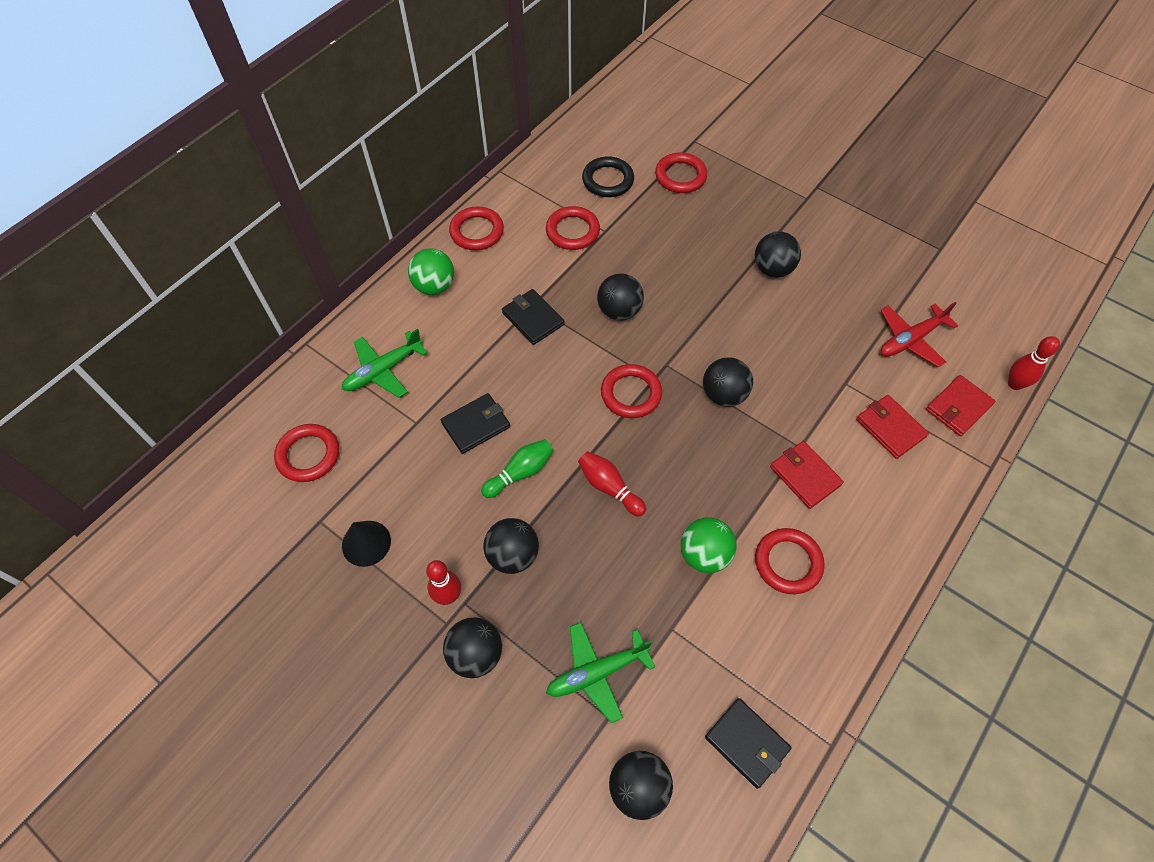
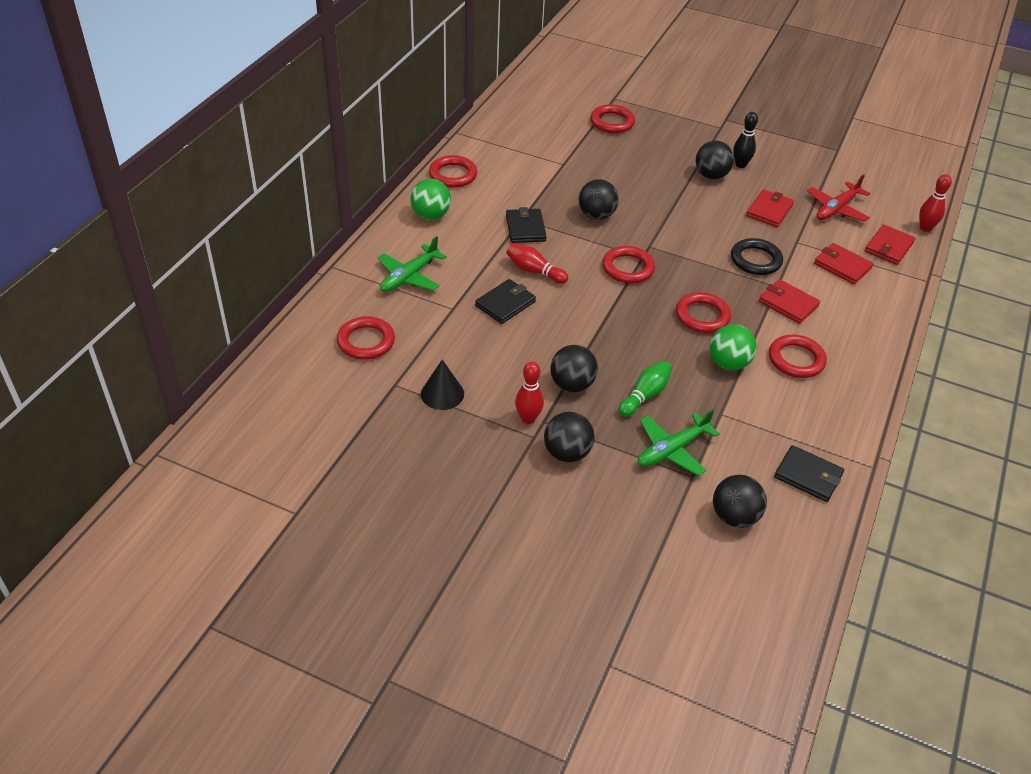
camera: 15 degrees left, 15 degrees down
(520, 473) = (556, 330): green bowling pin -> green bowling pin (645, 395)
(533, 319) = (525, 228): black wallet -> black wallet turned 45 degrees clockwise
(572, 231) = (536, 167): red ring -> red ring (702, 316)
(608, 180) = (552, 130): black ring -> black ring (755, 260)
(609, 487) = (634, 330): red bowling pin -> red bowling pin (534, 271)
(723, 395) = (703, 260): black ball -> none
(813, 257) = (740, 165): none -> black bowling pin
(826, 331) = (769, 210): none -> red wallet

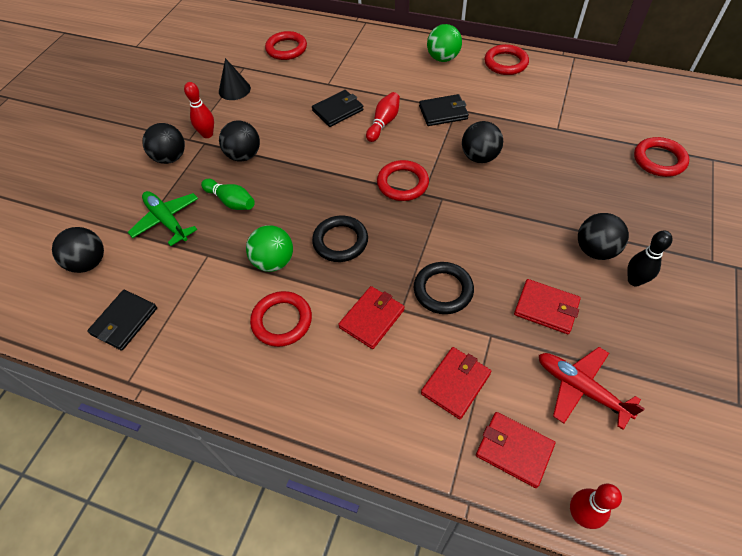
camera: 90 degrees right, 10 degrees up
(409, 276) = (361, 58): green plane -> none
(505, 303) = (338, 110): black wallet -> black wallet turned 75 degrees counterclockwise
(702, 316) = (340, 241): red ring -> black ring

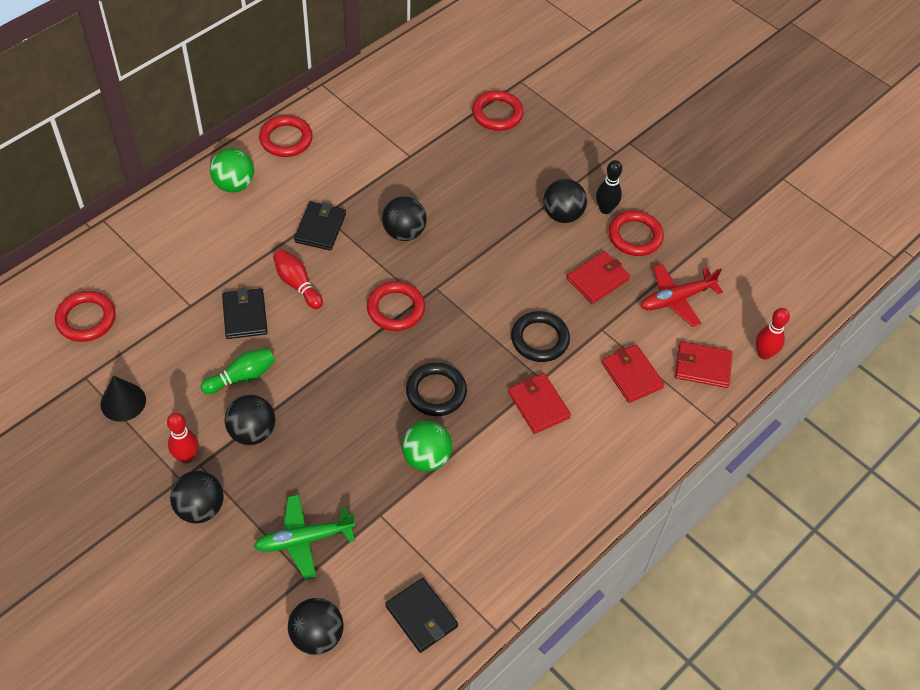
camera: 70 degrees left, 0 degrees up
(231, 201) = (317, 468): green bowling pin -> green bowling pin (242, 377)
(282, 321) = (501, 476): red ring -> red ring (635, 236)
(514, 450) = (702, 366): red wallet -> red wallet turned 45 degrees clockwise

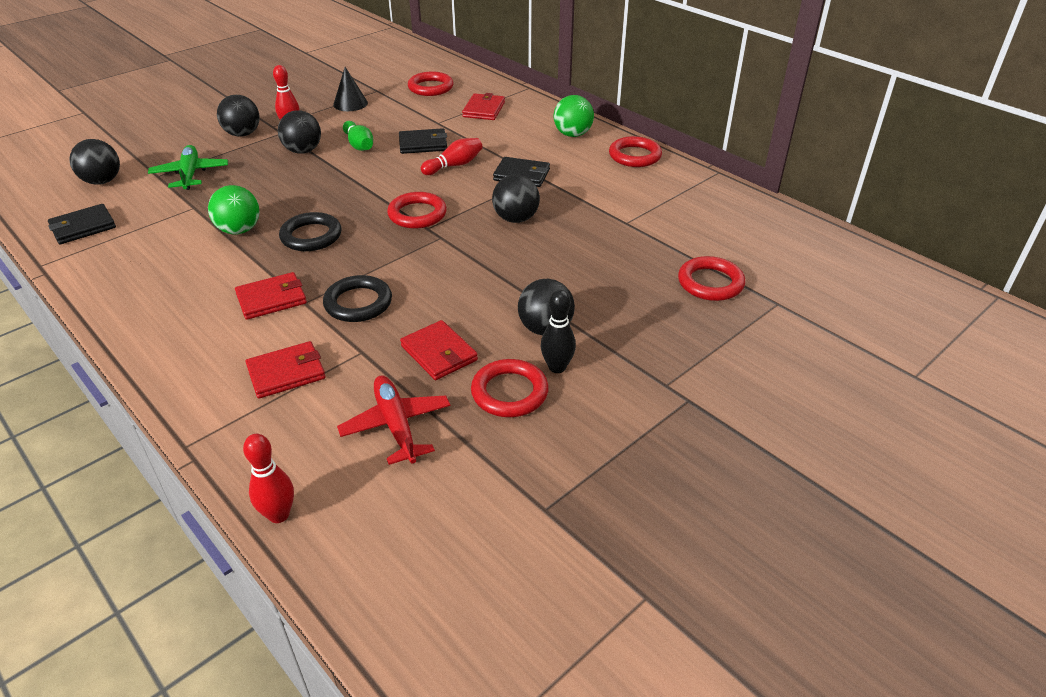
camera: 95 degrees right, 15 degrees down
(702, 366) = (278, 441): red wallet -> red wallet (484, 109)

